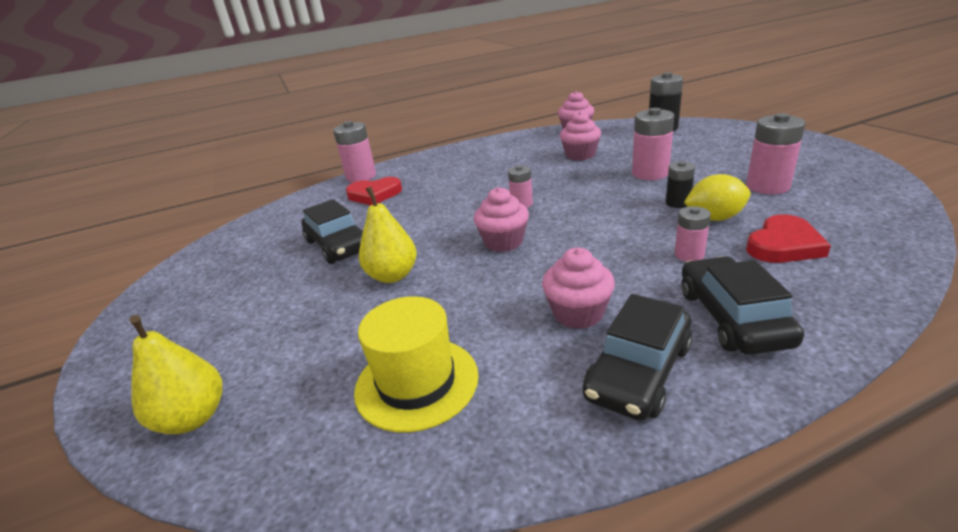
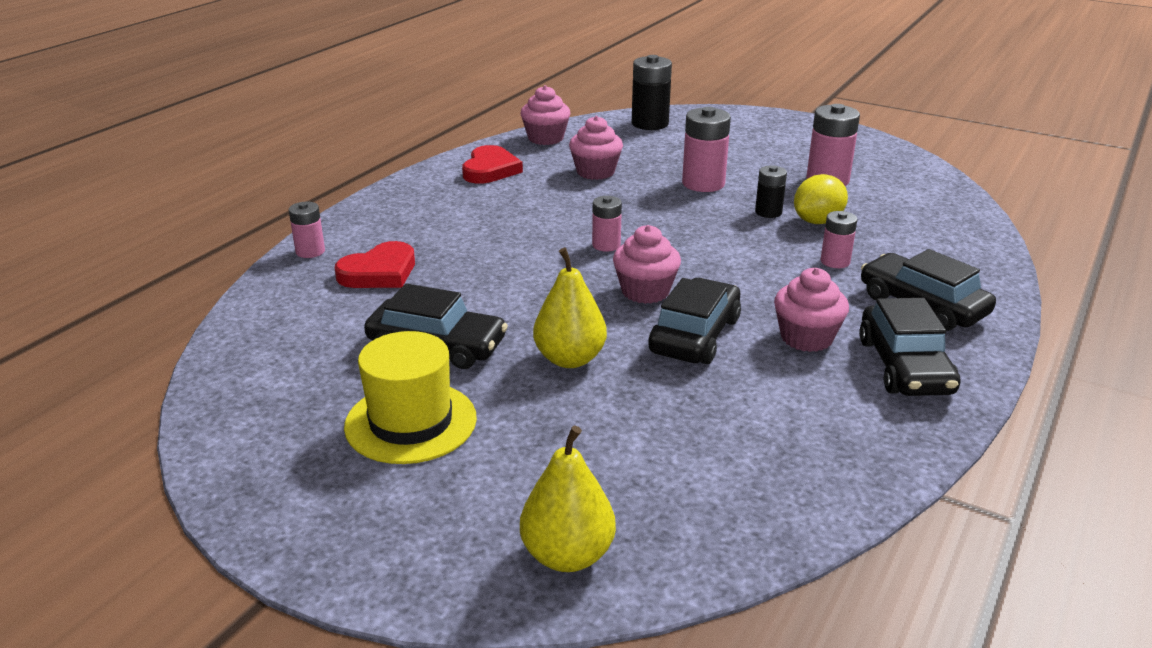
camera: 40 degrees left, 0 degrees up
(361, 177) = (310, 251): pink battery -> pink battery, size x0.59
(416, 382) = (746, 439): yellow hat -> yellow hat (411, 422)
(493, 284) = (695, 335): none -> black car
(783, 245) = (896, 235): red heart -> red heart (490, 170)

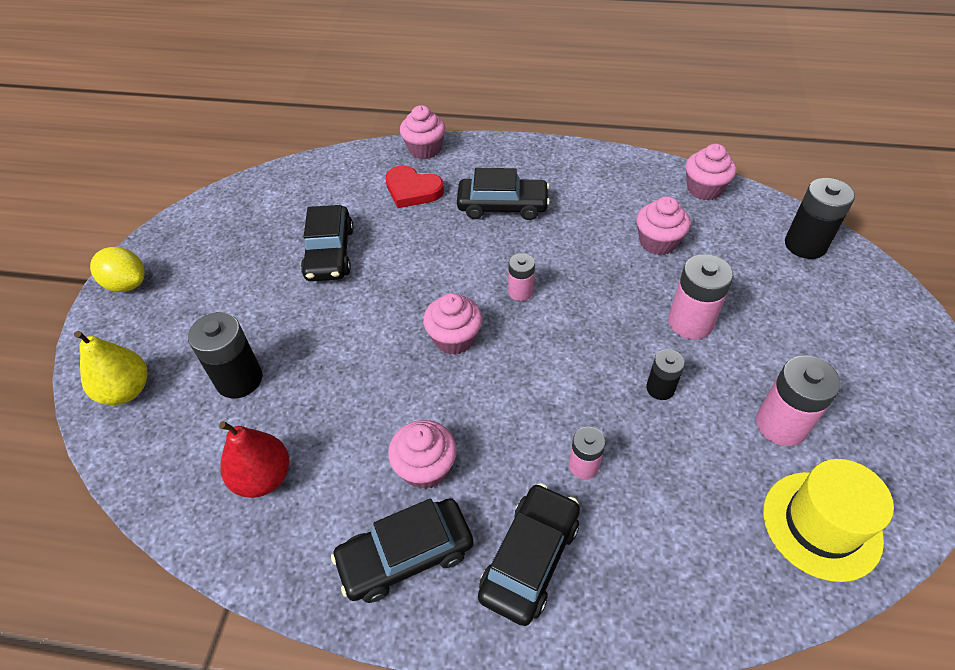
camera: 70 degrees right, 20 degrees up
(310, 251) = (424, 149): pink battery -> pink cupcake
(411, 422) = (241, 274): yellow hat -> yellow hat (821, 525)
(490, 170) = (612, 181): red heart -> none
(570, 359) = (337, 324): yellow pear -> none
(612, 445) = (239, 379): none -> black battery
(695, 335) = (398, 388): black car -> black car (502, 206)
(777, 443) = (263, 477): none -> red pear
(817, 221) = (666, 434): yellow lemon -> yellow lemon (127, 284)

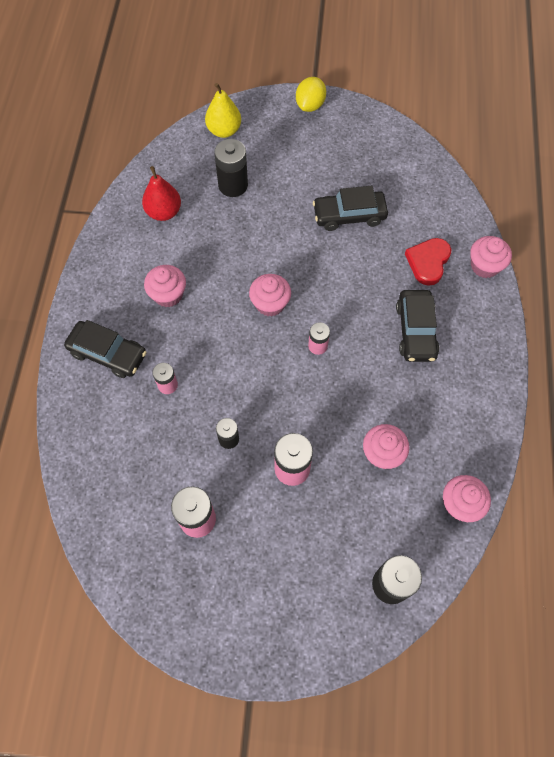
camera: 85 degrees right, 15 degrees up
(405, 555) = (113, 290): black car -> none
(821, 525) = (121, 529): yellow hat -> none

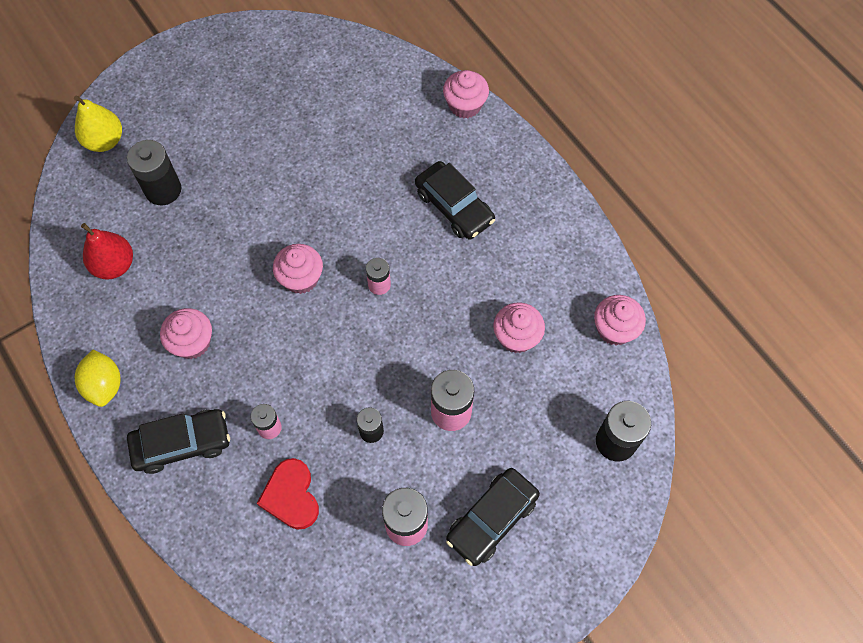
camera: 40 degrees left, 0 degrees up
(310, 105) = (172, 58): yellow lemon -> yellow lemon (104, 385)
(349, 215) = (304, 142): black car -> black car (492, 519)
(428, 262) = (413, 136): red heart -> red heart (291, 496)

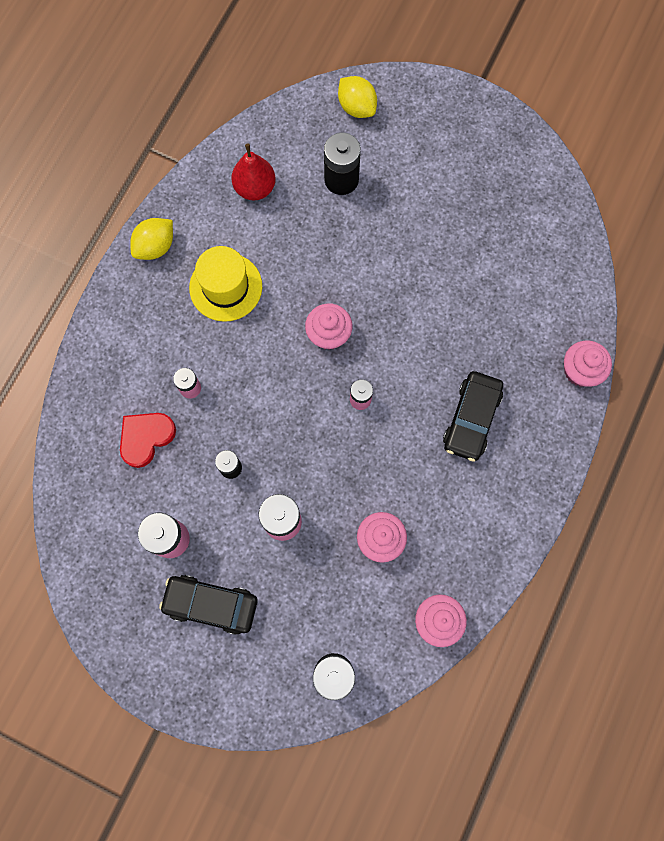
camera: 60 degrees right, 10 degrees up
(104, 141) = (356, 107): yellow pear -> yellow lemon
(182, 444) = (142, 332): black car -> none
(192, 342) = (225, 287): pink cupcake -> yellow hat

